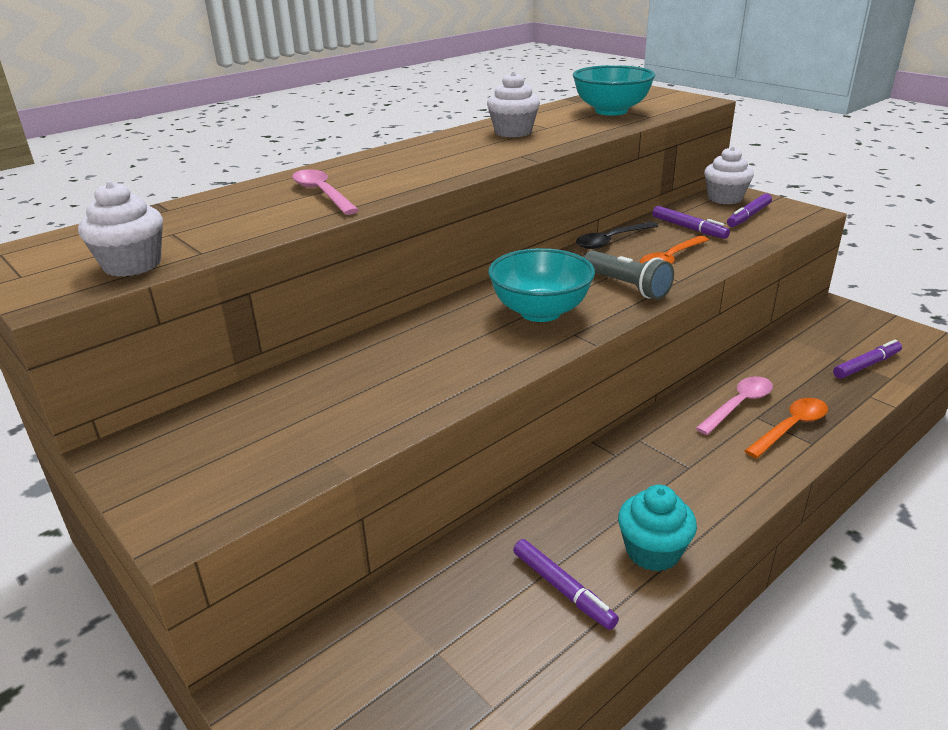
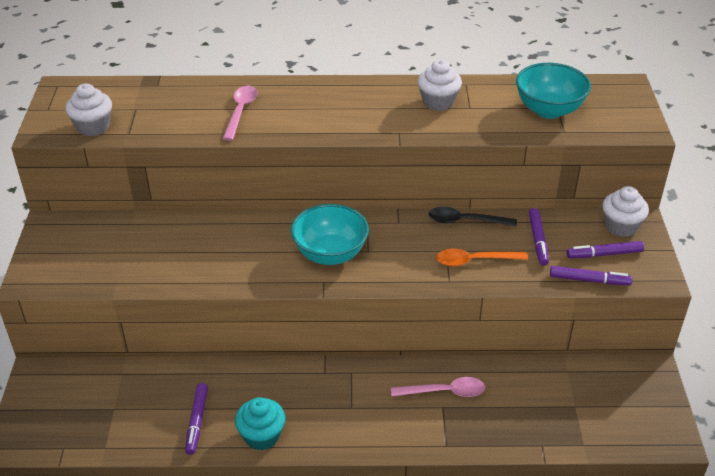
camera: 40 degrees right, 10 degrees up
(626, 286) = (409, 265): grey flashlight -> none
(790, 428) = (450, 427): orange spoon -> none
(866, 365) = (583, 425): purple marker -> purple marker (589, 280)

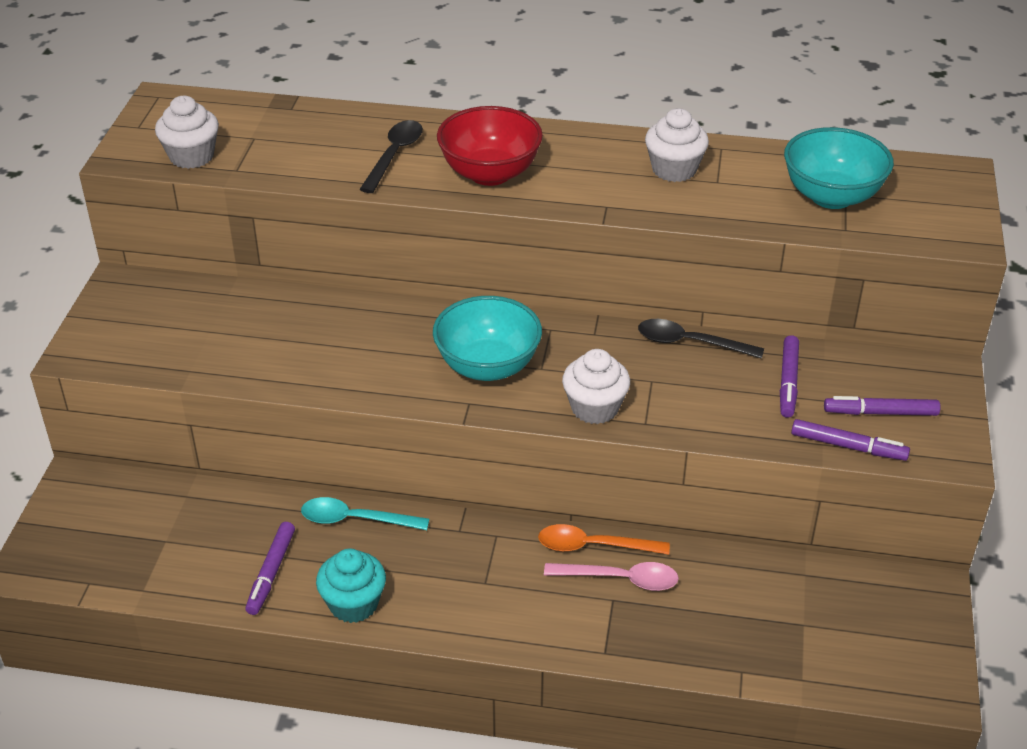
camera: 10 degrees right, 0 degrees up
(241, 112) = (394, 155): pink spoon -> black spoon
(249, 374) = (356, 519): none -> turquoise spoon
(312, 118) = (490, 173): none -> red bowl
(474, 260) = (689, 399): orange spoon -> orange spoon (594, 546)
(621, 226) = (916, 376): white cupcake -> white cupcake (594, 408)

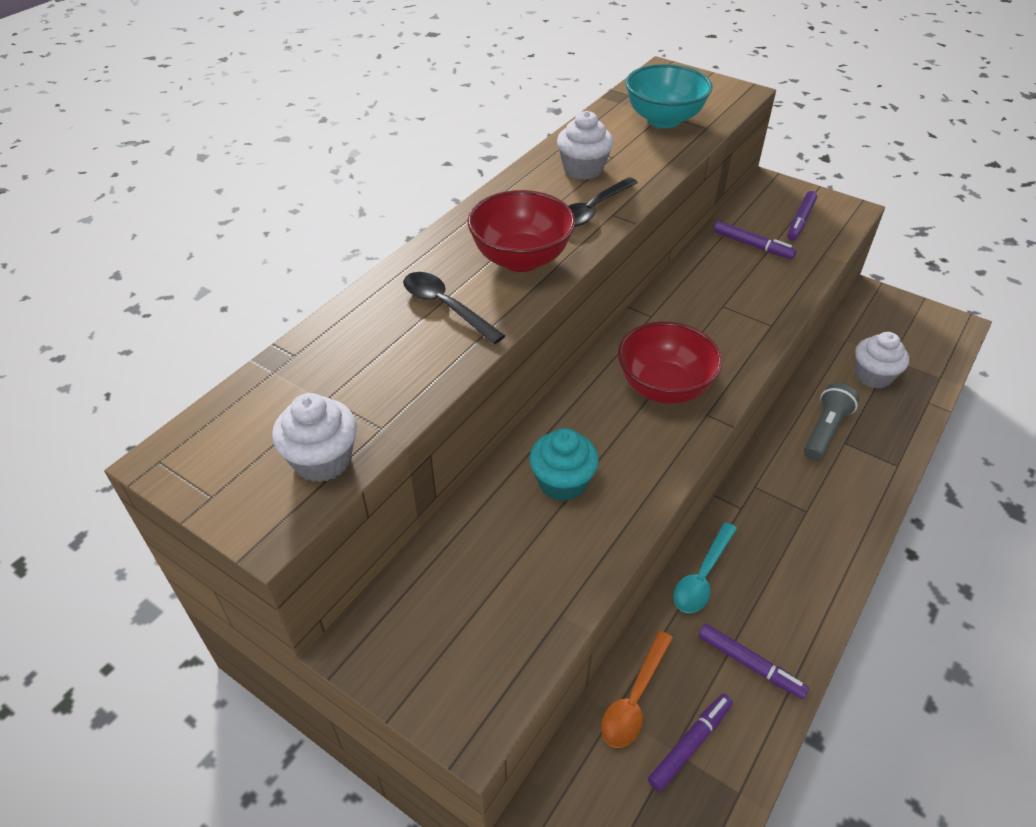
camera: 65 degrees left, 5 degrees up
(353, 604) = (807, 610): turquoise cupcake -> turquoise cupcake (562, 482)
(487, 366) = (663, 388): turquoise bowl -> red bowl
(594, 408) = (743, 345): white cupcake -> white cupcake (873, 376)
(594, 546) = (786, 433): orange spoon -> orange spoon (634, 698)
(620, 579) = (825, 431): pink spoon -> grey flashlight
(690, 343) = (687, 273): black spoon -> black spoon (593, 209)
(848, 446) = (830, 245): purple marker -> purple marker (690, 744)

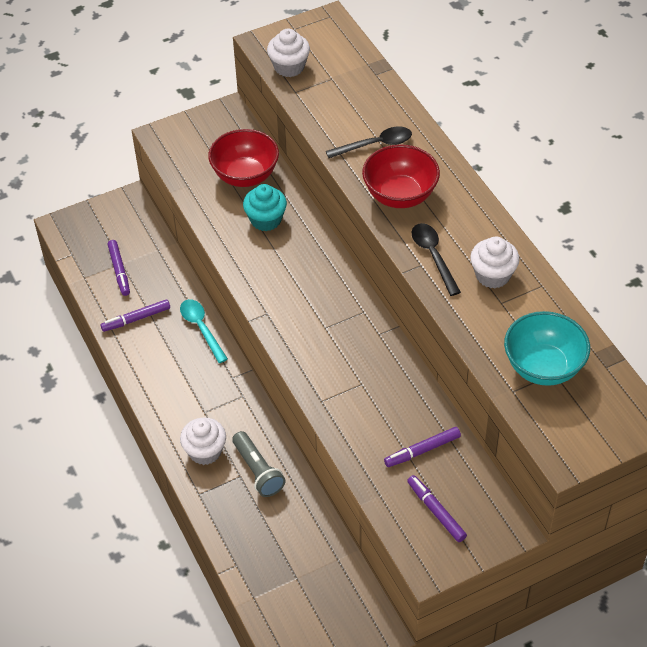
camera: 120 degrees right, 5 degrees up
(634, 698) = (158, 261): orange spoon -> none
(663, 388) = (304, 303): red bowl -> red bowl (245, 175)
(873, 376) = (287, 547): white cupcake -> white cupcake (205, 451)

